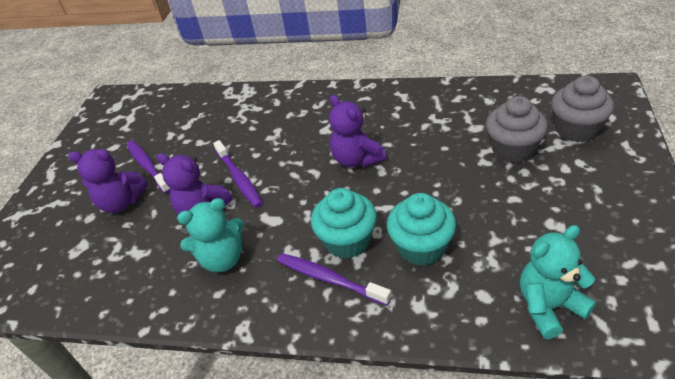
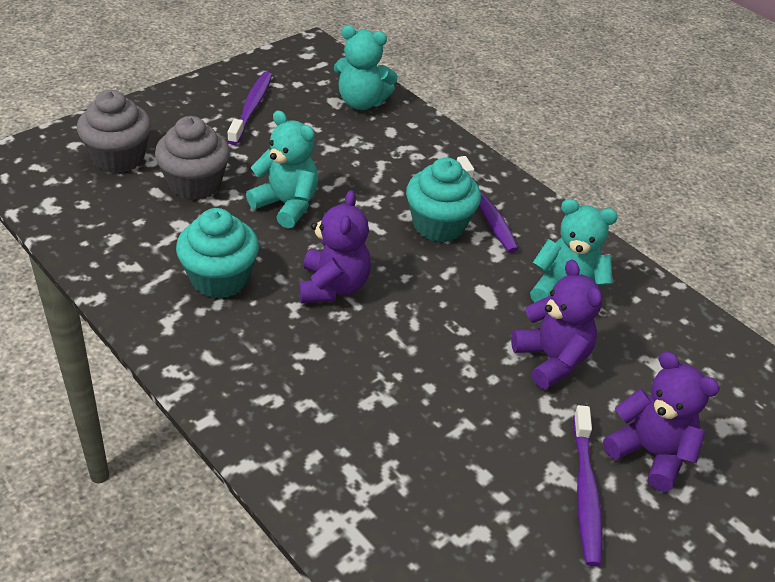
camera: 150 degrees left, 0 degrees up
(239, 178) = (479, 368): purple toothbrush -> purple toothbrush (251, 108)
(421, 247) = (388, 180): turquoise cupcake -> turquoise cupcake (219, 279)
(448, 179) = (286, 205): none -> turquoise teddy bear

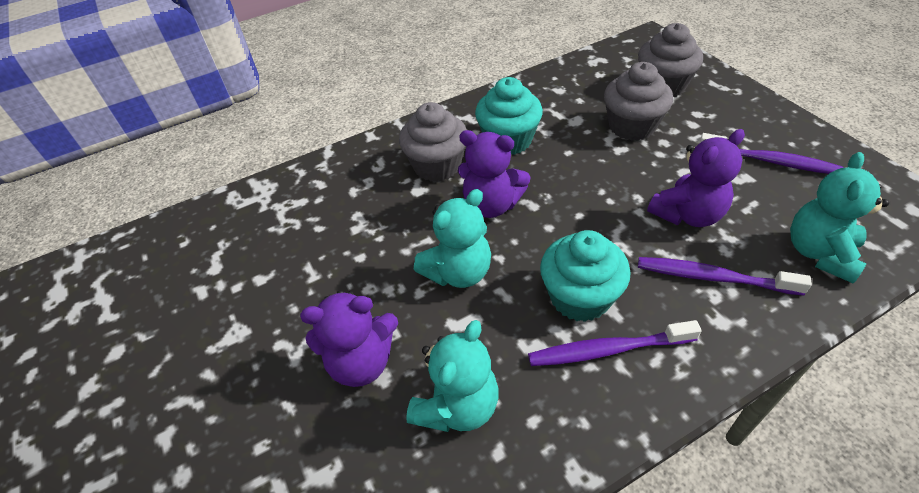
camera: 110 degrees right, 5 degrees up
(270, 339) = (437, 165): none -> grey cupcake
(286, 205) = (607, 181): turquoise teddy bear -> turquoise teddy bear (458, 272)
(585, 492) = (208, 349): purple toothbrush -> purple toothbrush (713, 277)
(650, 453) = (218, 422): purple teddy bear -> purple teddy bear (687, 214)

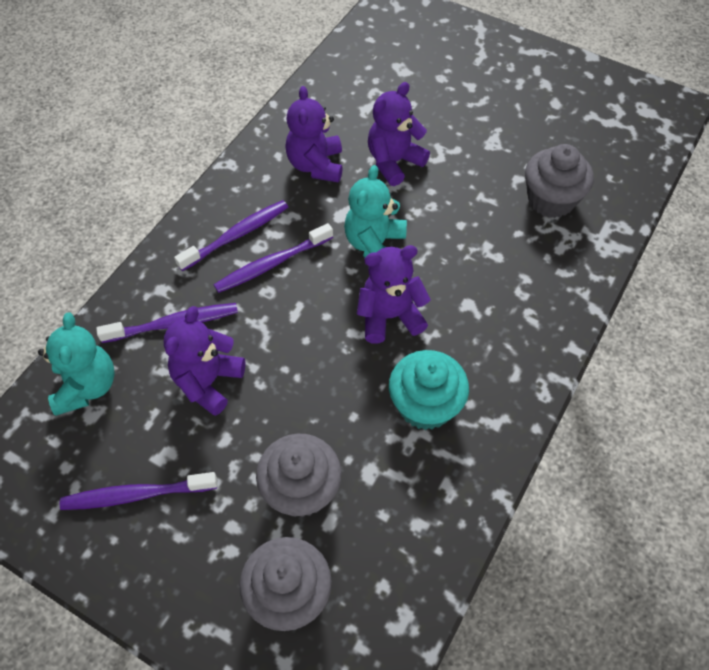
camera: 145 degrees right, 10 degrees up
(437, 165) = (473, 339): grey cupcake -> grey cupcake (551, 200)
(457, 406) = (316, 165): turquoise teddy bear -> purple teddy bear
(580, 297) = (271, 264): turquoise cupcake -> purple toothbrush

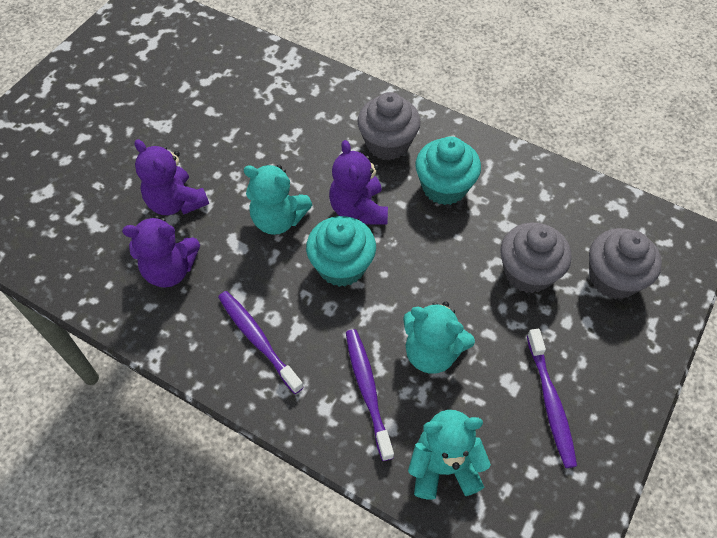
camera: 90 degrees left, 0 degrees up
(208, 382) = (432, 352): purple teddy bear -> turquoise teddy bear
(271, 264) = (297, 305): purple toothbrush -> none
(316, 301) = (341, 266): none -> turquoise cupcake
(551, 200) = (237, 91): grey cupcake -> grey cupcake (387, 143)

